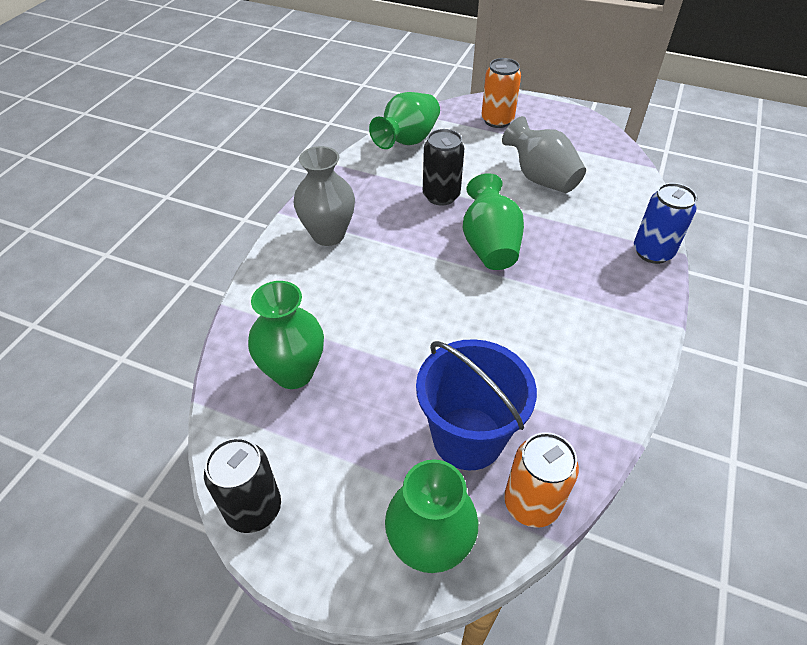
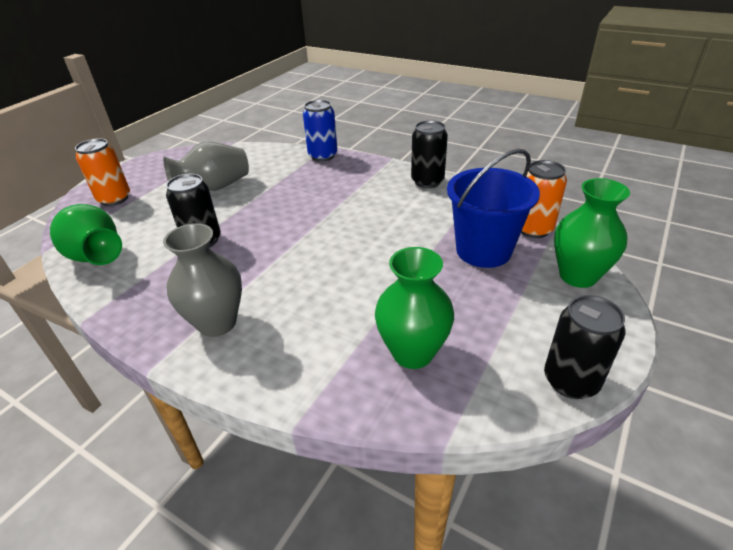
camera: 80 degrees left, 10 degrees down
(489, 245) = (285, 221): green vase -> none
(625, 372) = (427, 181): none -> black can

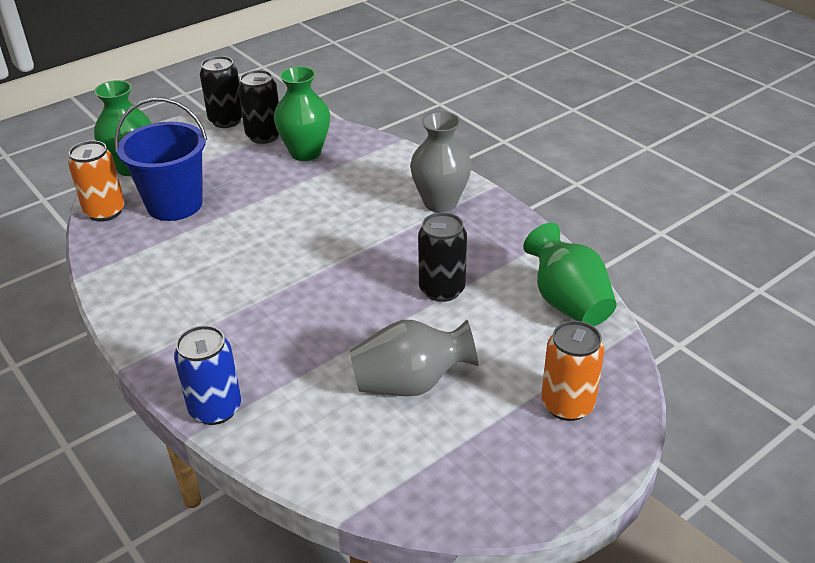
camera: 160 degrees left, 0 degrees up
(427, 181) = (127, 303): black can -> black can (264, 136)

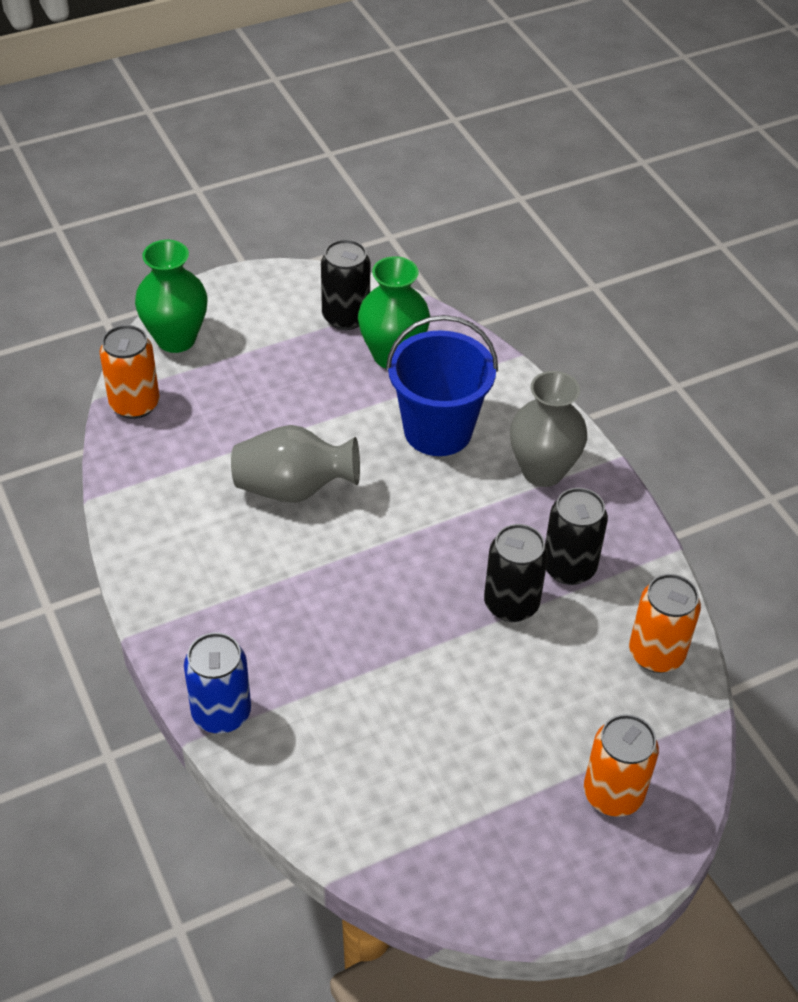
camera: 10 degrees right, 10 degrees up
(174, 204) = (218, 409): blue bucket -> blue bucket (438, 430)
(226, 121) = (303, 282): black can -> black can (569, 567)
(411, 383) = (443, 727): grey vase -> grey vase (293, 488)
(567, 302) = (656, 653): green vase -> orange can

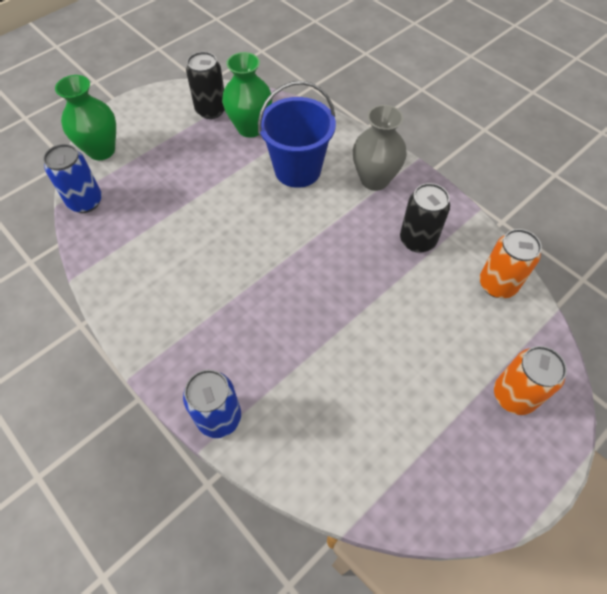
camera: 15 degrees left, 10 degrees up
(135, 404) = (85, 202): orange can -> blue can
(293, 488) = (215, 233): grey vase -> none
(511, 604) = (390, 276): black can -> none

